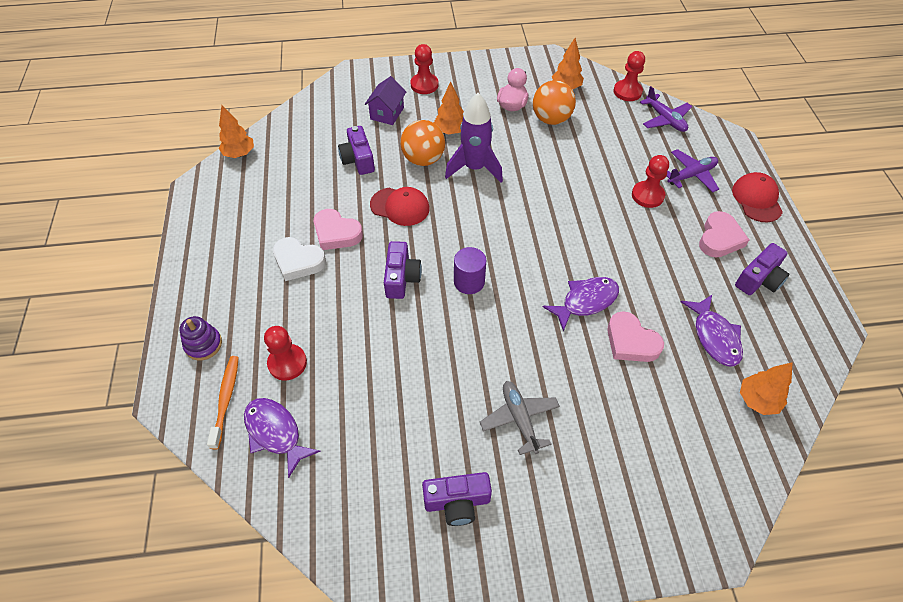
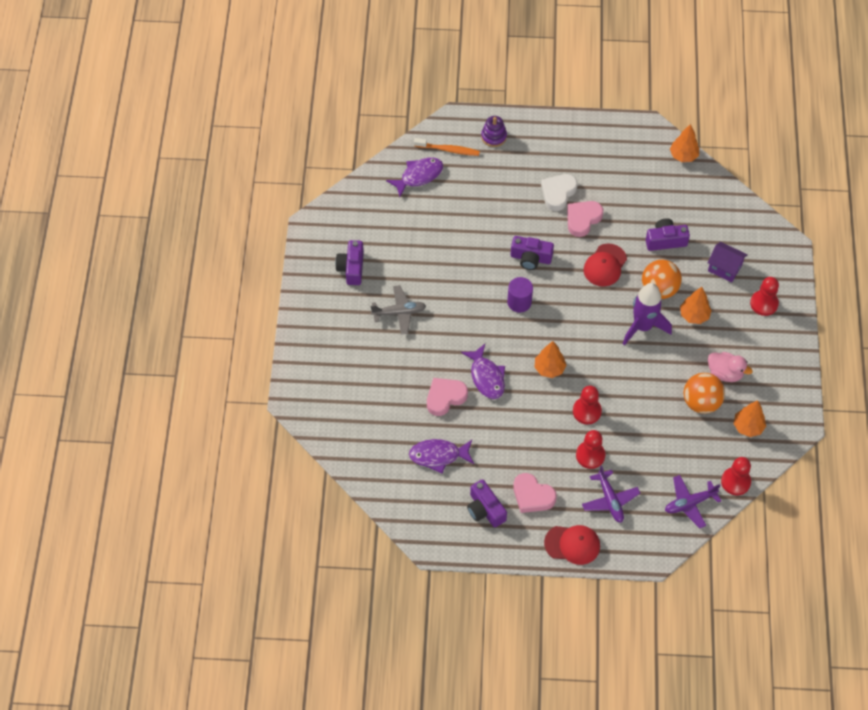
camera: 100 degrees right, 5 degrees up
(287, 363) = (469, 184): red pawn -> red pawn (587, 411)
(757, 400) = (381, 464): orange tree -> orange tree (549, 368)

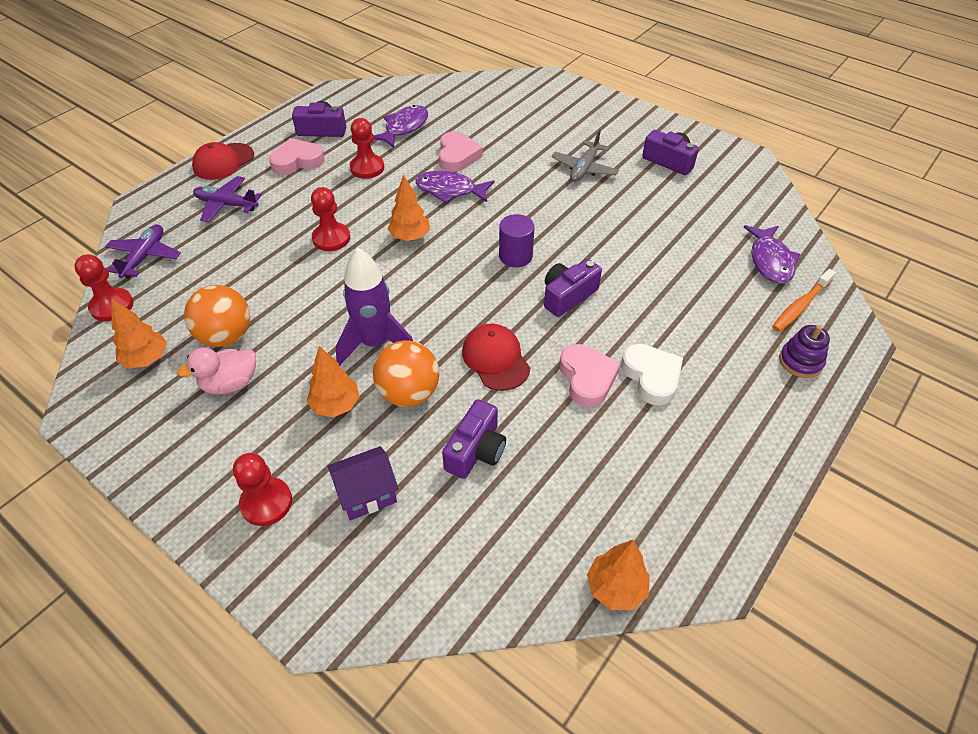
camera: 125 degrees right, 10 degrees down
(590, 455) = (285, 216): red pawn -> red pawn (367, 168)

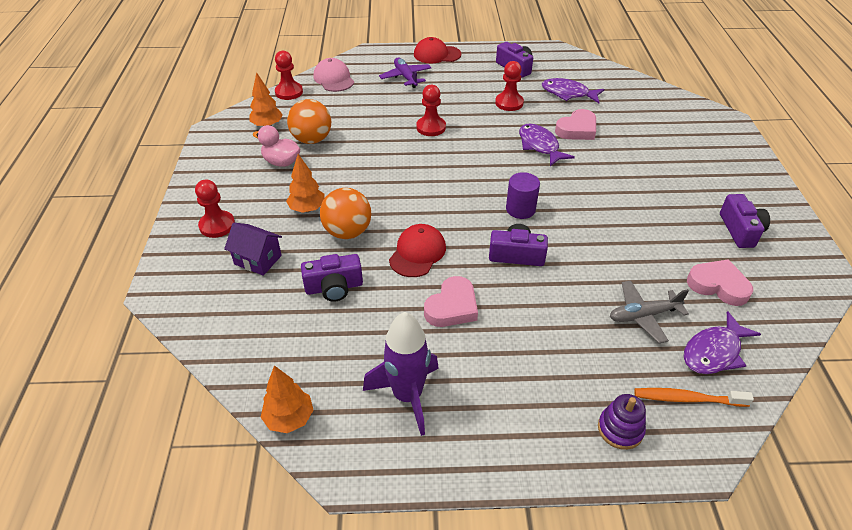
camera: 50 degrees right, 5 degrees down
(145, 257) = (334, 79): purple plane -> pink cap
(297, 161) = (475, 76): pink heart -> pink heart (718, 285)
(375, 343) = (370, 195): purple rocket -> purple rocket (407, 396)
(404, 128) = (568, 93): purple fish -> purple fish turned 150 degrees counterclockwise
(410, 237) = (474, 155): orange tree -> none
(584, 168) = (658, 191): grey plane -> grey plane (643, 315)
(651, 376) = (493, 341): white heart -> none

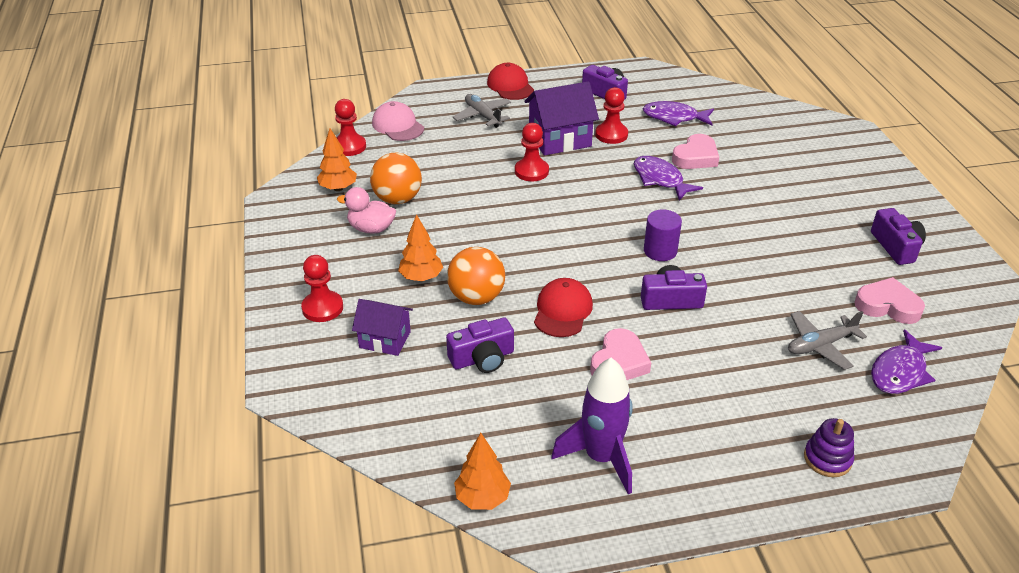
camera: 10 degrees left, 5 degrees down
(406, 77) = (483, 116): purple plane -> grey plane
(437, 54) = (510, 86): red cap -> red cap turned 75 degrees clockwise
(463, 103) = (559, 139): none -> purple house
(687, 399) = (885, 420): orange toothbrush -> none

